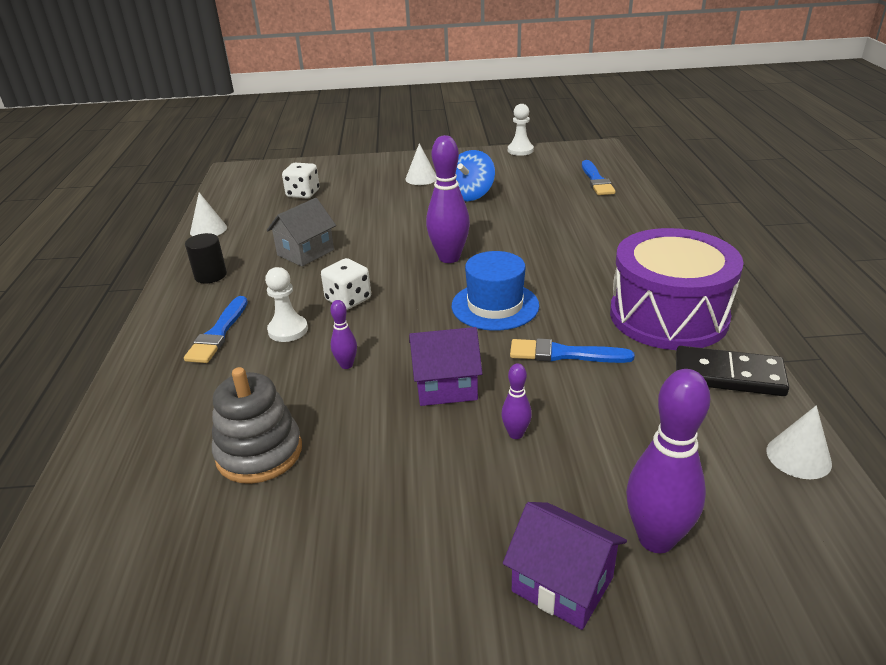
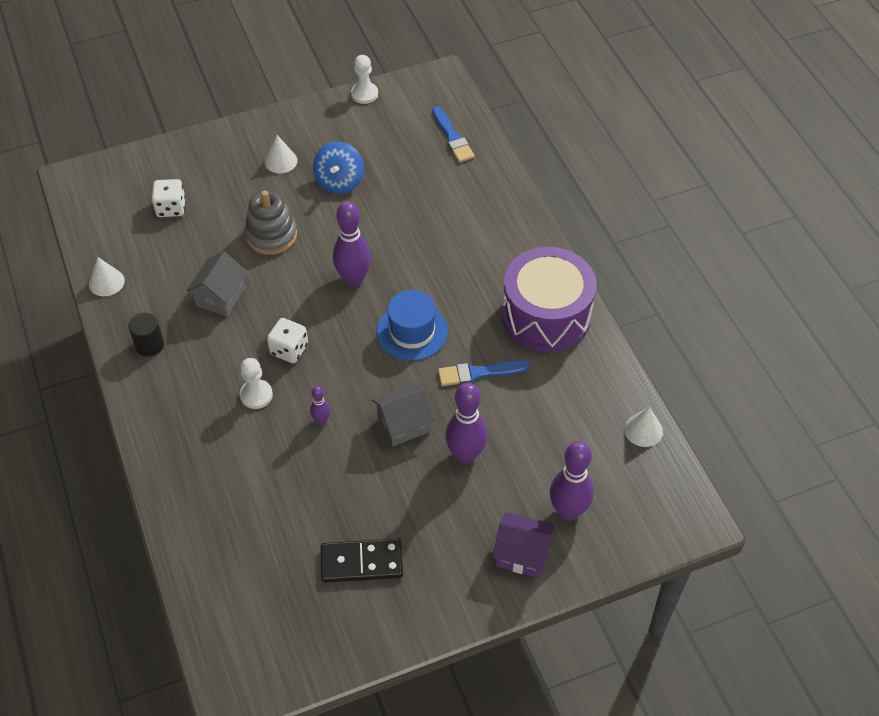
camera: 20 degrees left, 20 degrees up
(218, 333) = (200, 411): blue brush -> none
(259, 452) = (298, 513): grey stacking toy -> grey stacking toy (271, 235)
(446, 386) = (403, 424): purple house -> grey house
(516, 434) = (465, 455): purple bowling pin -> purple bowling pin, size x2.04
(728, 375) = (595, 368): black domino -> black domino (361, 562)

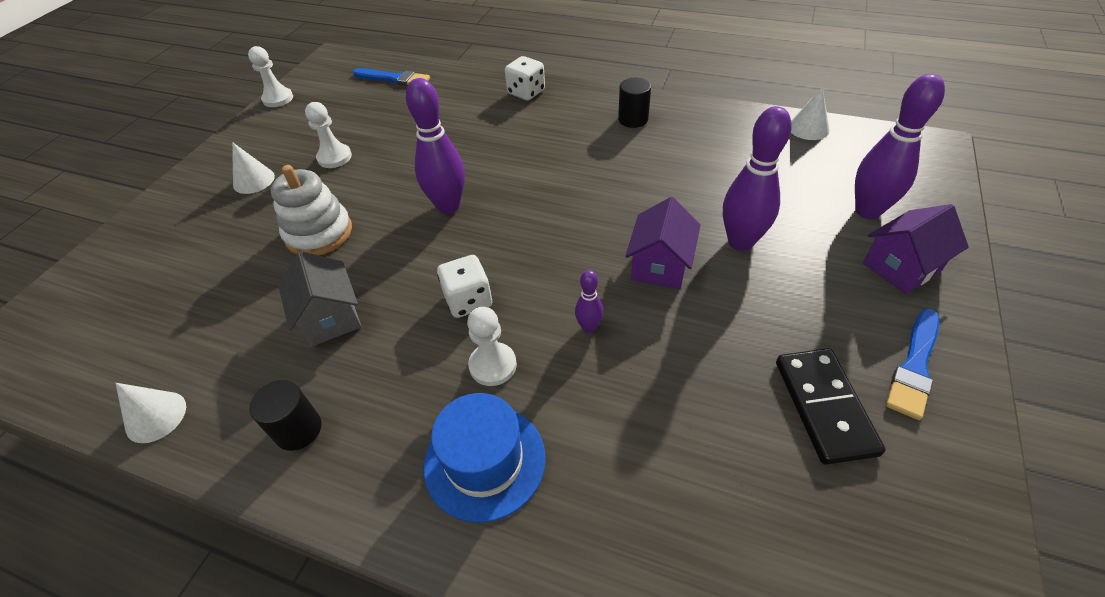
camera: 45 degrees left, 5 degrees down
(171, 208) = (167, 290): white dice -> white dice (526, 92)
(271, 235) = (319, 233): grey stacking toy -> white stacking toy
(339, 181) = (334, 157): blue spinning top -> white pawn
(361, 562) = (824, 407): black domino -> black domino turned 45 degrees counterclockwise
(403, 424) = (660, 265): grey house -> purple house
(412, 331) = (556, 201): blue hat -> blue hat (484, 461)
(479, 373) = (651, 185): blue brush -> blue brush (914, 366)
(546, 315) = (633, 119): purple drum -> black cylinder

